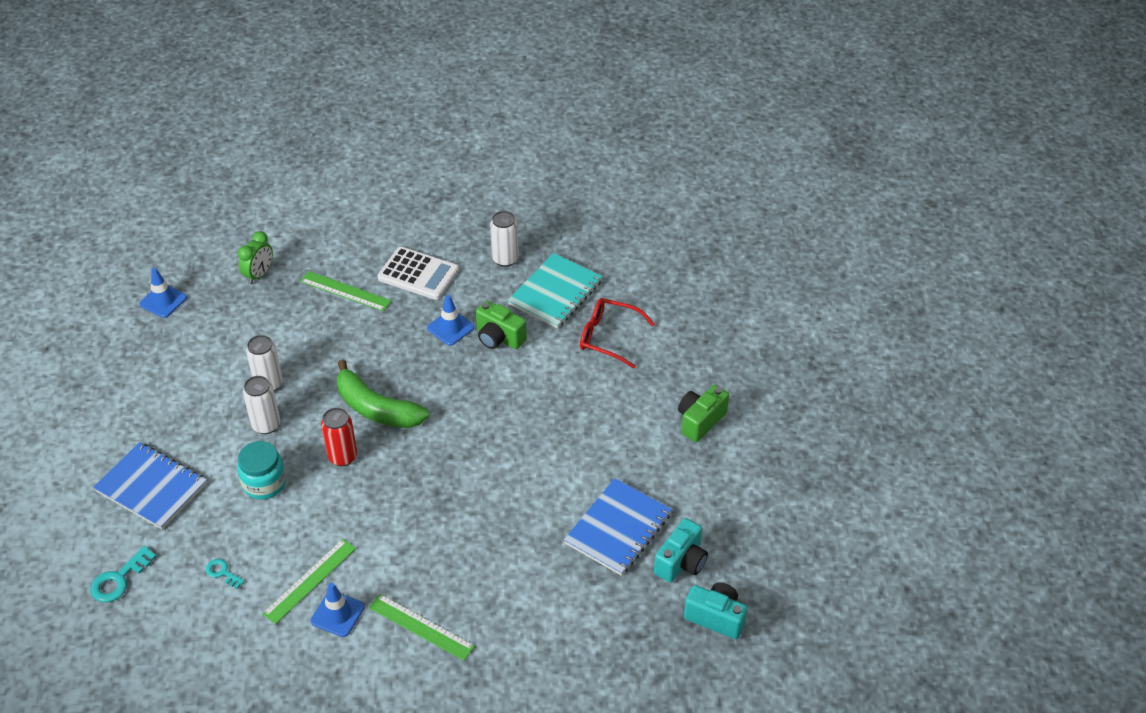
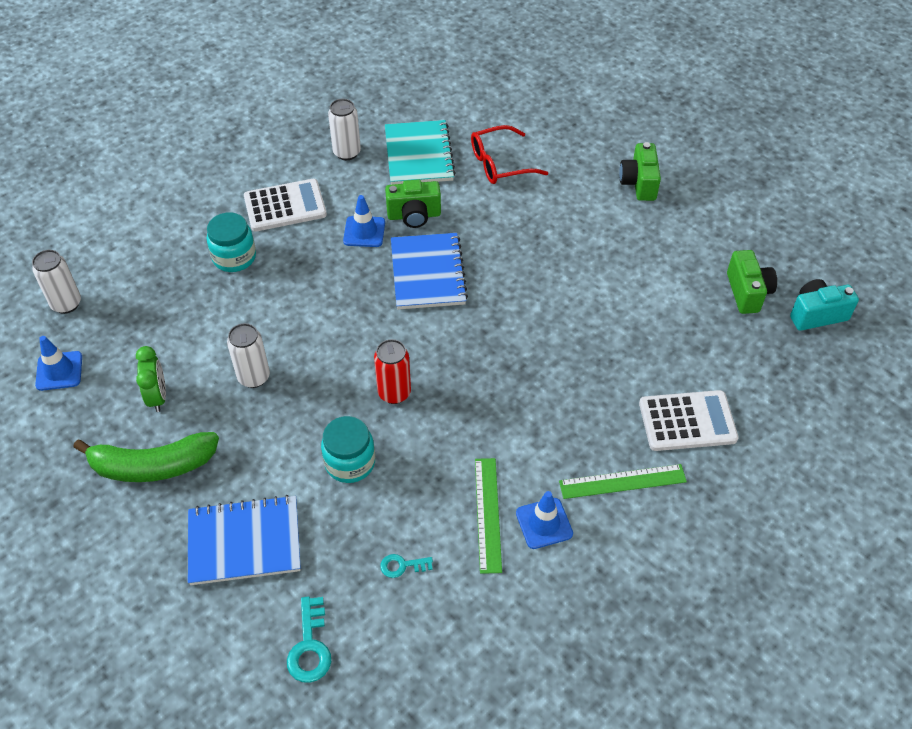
camera: 40 degrees left, 5 degrees up
(259, 275) = (133, 291): green clock -> green clock (158, 397)
(266, 425) = (292, 413): white can -> white can (66, 304)
(345, 291) = (234, 257): green ruler -> turquoise jar
(376, 408) = (377, 334): green banana -> green banana (153, 466)
(516, 621) = (687, 421): none -> white calculator
(618, 528) = (675, 299): blue notebook -> blue notebook (427, 273)
(681, 562) = (747, 292): turquoise camera -> green camera

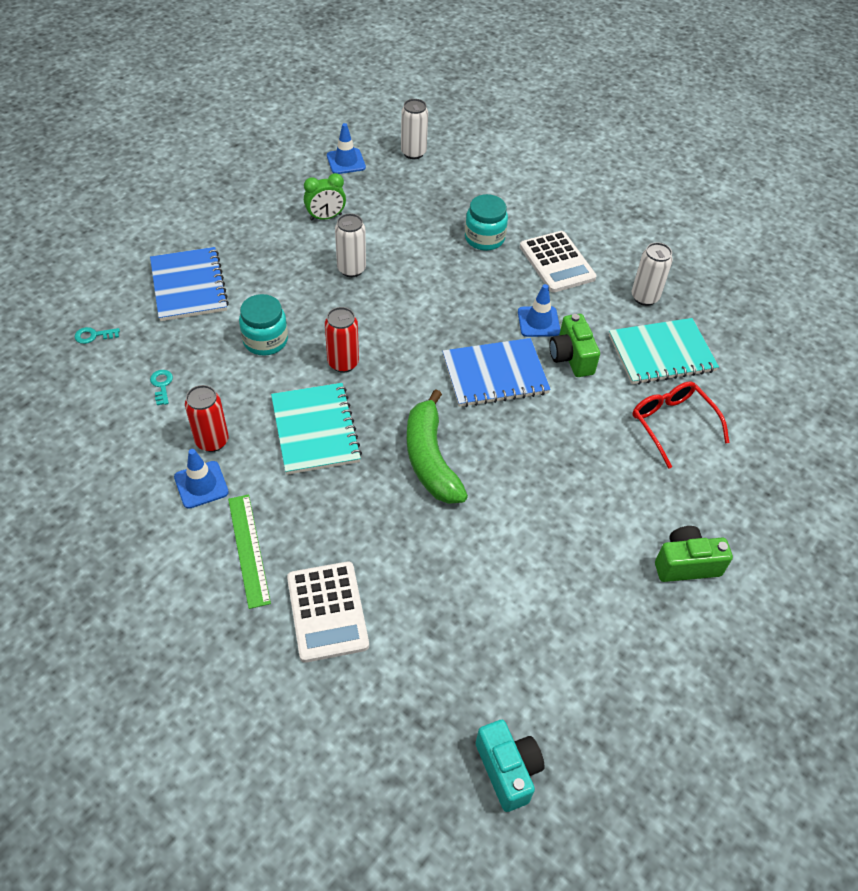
camera: 80 degrees right, 0 degrees up
(153, 466) = (259, 225): green banana -> green banana (430, 459)
(310, 646) = (94, 336): turquoise key -> turquoise key, size x0.61
(481, 421) = (315, 430): none -> turquoise notebook
(487, 514) = (212, 441): green ruler -> red can
(747, 292) = (529, 685): green camera -> none

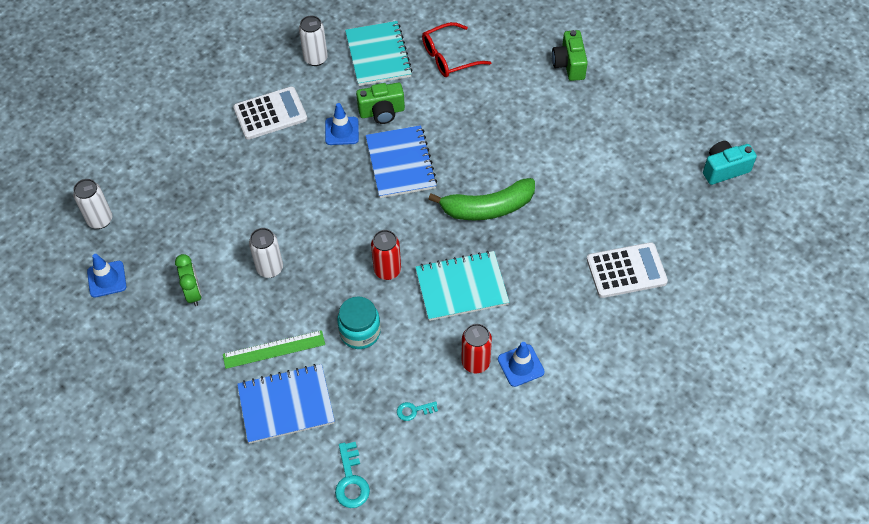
camera: 85 degrees left, 5 degrees up
(94, 336) = (351, 480): turquoise key -> turquoise key, size x1.63
(249, 549) = (579, 325): green ruler -> green ruler (274, 349)
(484, 238) = (235, 165): turquoise jar -> none

